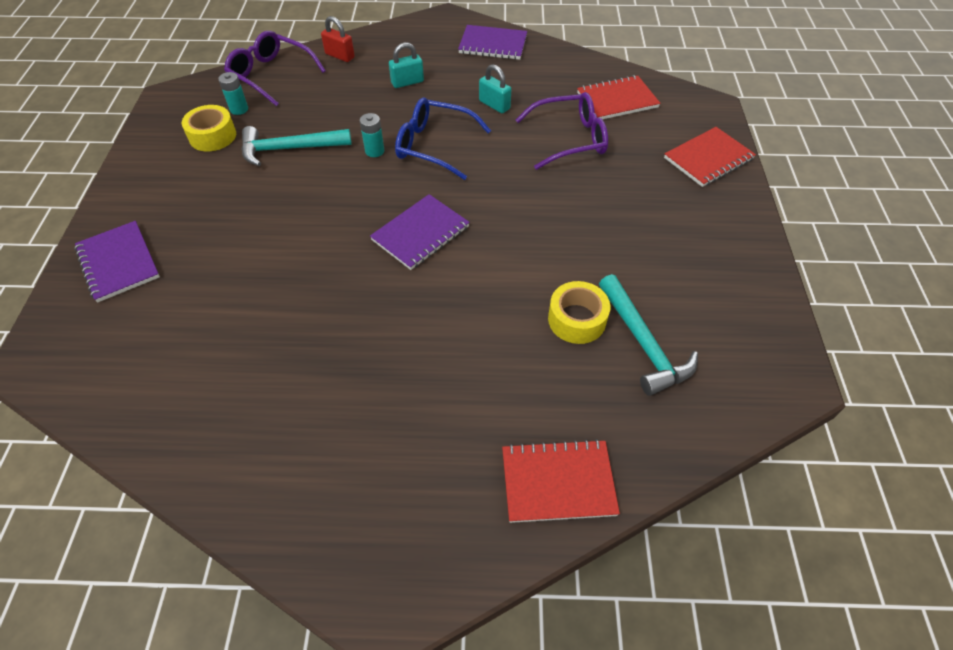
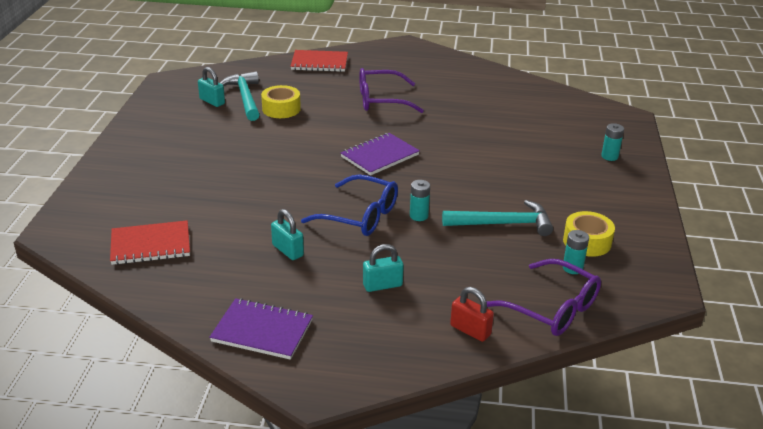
camera: 175 degrees left, 20 degrees down
(118, 263) = (609, 156): purple notebook -> turquoise battery
(569, 139) = (225, 211): purple glasses -> purple glasses (381, 100)
(687, 327) = (212, 101): none -> turquoise padlock
(708, 159) = (107, 186): red notebook -> none

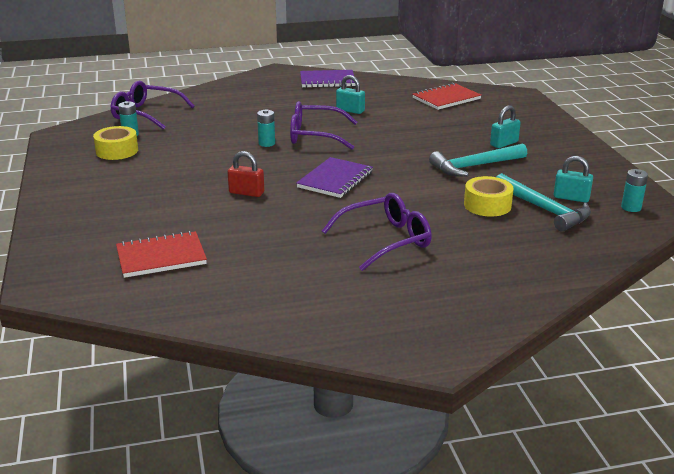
camera: 160 degrees right, 5 degrees down
(319, 63) = (525, 280): red notebook -> red notebook (161, 257)
(360, 216) = (315, 135): blue glasses -> purple glasses
(382, 285) = (269, 106): turquoise padlock -> turquoise padlock (504, 143)
(470, 330) = (200, 98): red padlock -> red padlock (246, 193)
(503, 224) = (191, 150): turquoise hammer -> turquoise hammer (474, 166)
(609, 156) = (81, 226): turquoise battery -> turquoise battery (631, 207)

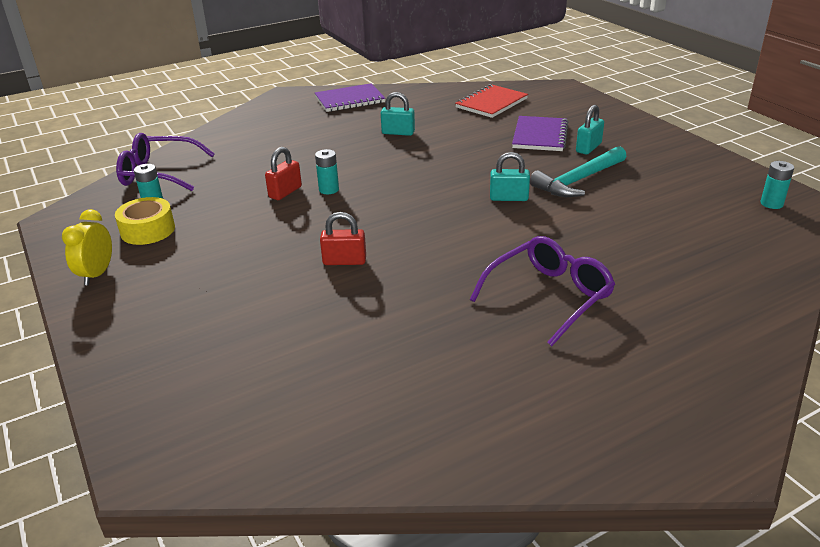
camera: 15 degrees left, 5 degrees up
(67, 173) = (97, 274): none -> yellow clock
(161, 257) = (290, 378): red notebook -> none
(232, 140) = (285, 192): none -> red padlock
(315, 135) = (378, 170): purple glasses -> none
(335, 180) = (438, 224): purple notebook -> purple notebook (540, 136)
(487, 205) = (626, 227): yellow tape -> none
(544, 209) = (688, 222): turquoise hammer -> none
(571, 198) = (704, 202): turquoise padlock -> turquoise padlock (509, 198)

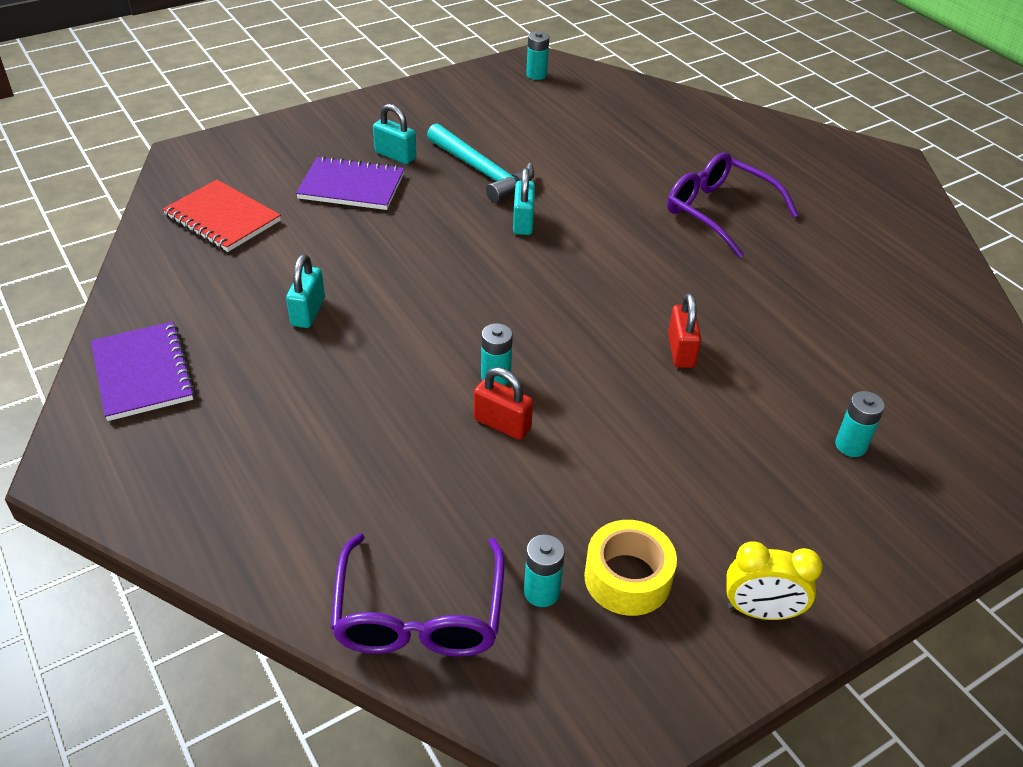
camera: 95 degrees left, 10 degrees up
(218, 334) = (850, 445): none -> turquoise battery

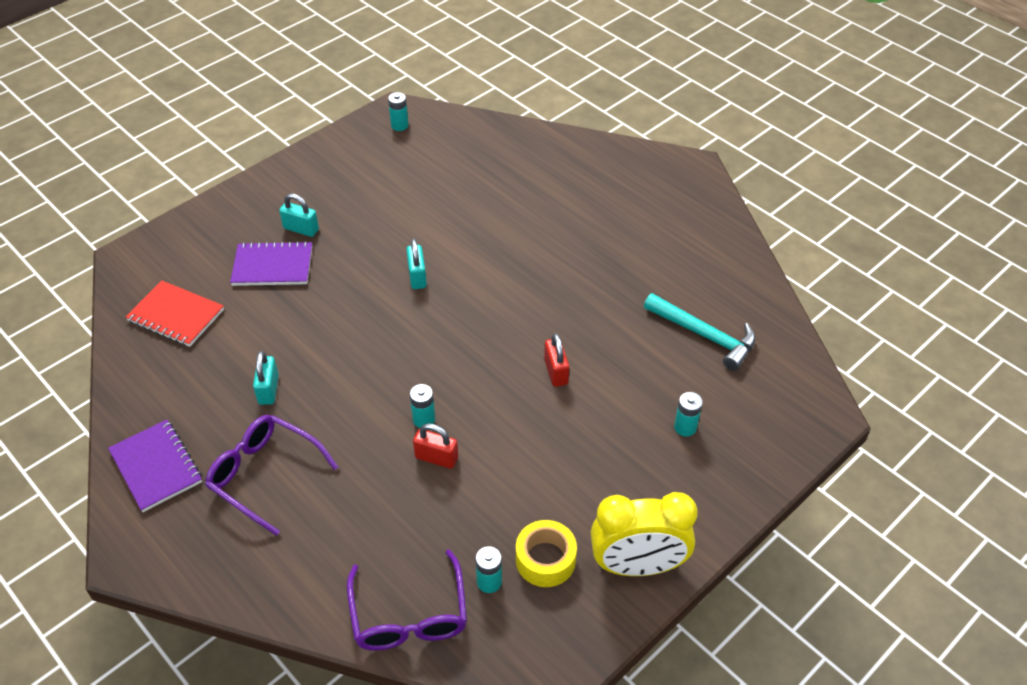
camera: 10 degrees left, 5 degrees up
(482, 171) = (375, 233): turquoise hammer -> turquoise hammer (704, 335)
(719, 212) = (567, 240): purple glasses -> purple glasses (264, 475)
(760, 611) = (637, 566): yellow clock -> yellow clock, size x1.73

